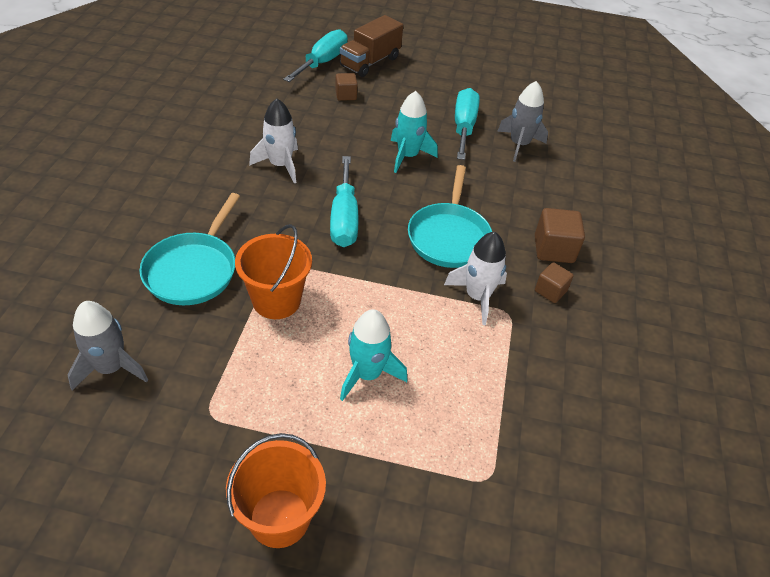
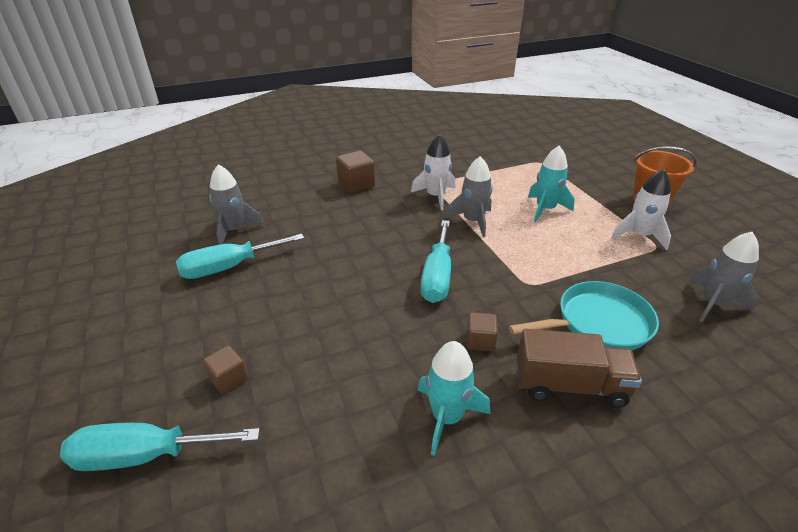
camera: 120 degrees left, 10 degrees down
(276, 300) = (555, 266): orange bucket -> none
(280, 165) = (416, 354): white rocket -> white rocket (639, 235)
(344, 218) = (437, 276): turquoise screwdriver -> turquoise screwdriver turned 135 degrees clockwise
(370, 62) = (116, 401): brown truck -> brown truck (570, 386)
(401, 294) = (473, 221): none -> grey rocket
(407, 156) = (312, 280): turquoise rocket -> turquoise rocket (446, 417)
(449, 236) = (394, 223): turquoise pan -> none
(550, 291) = (397, 177): brown cube -> brown cube (480, 341)

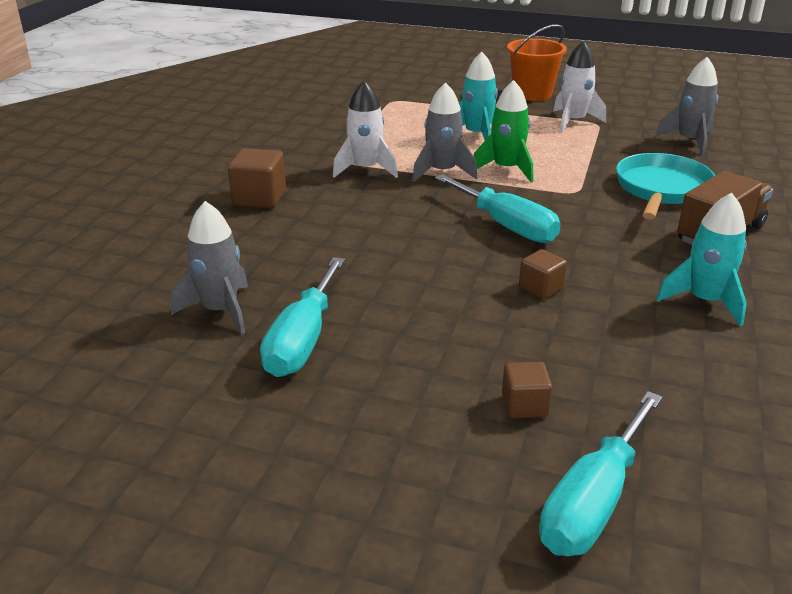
camera: 50 degrees left, 5 degrees down
(480, 341) = (626, 246): brown cube -> brown cube (541, 288)
(515, 242) = (506, 169): none -> green rocket

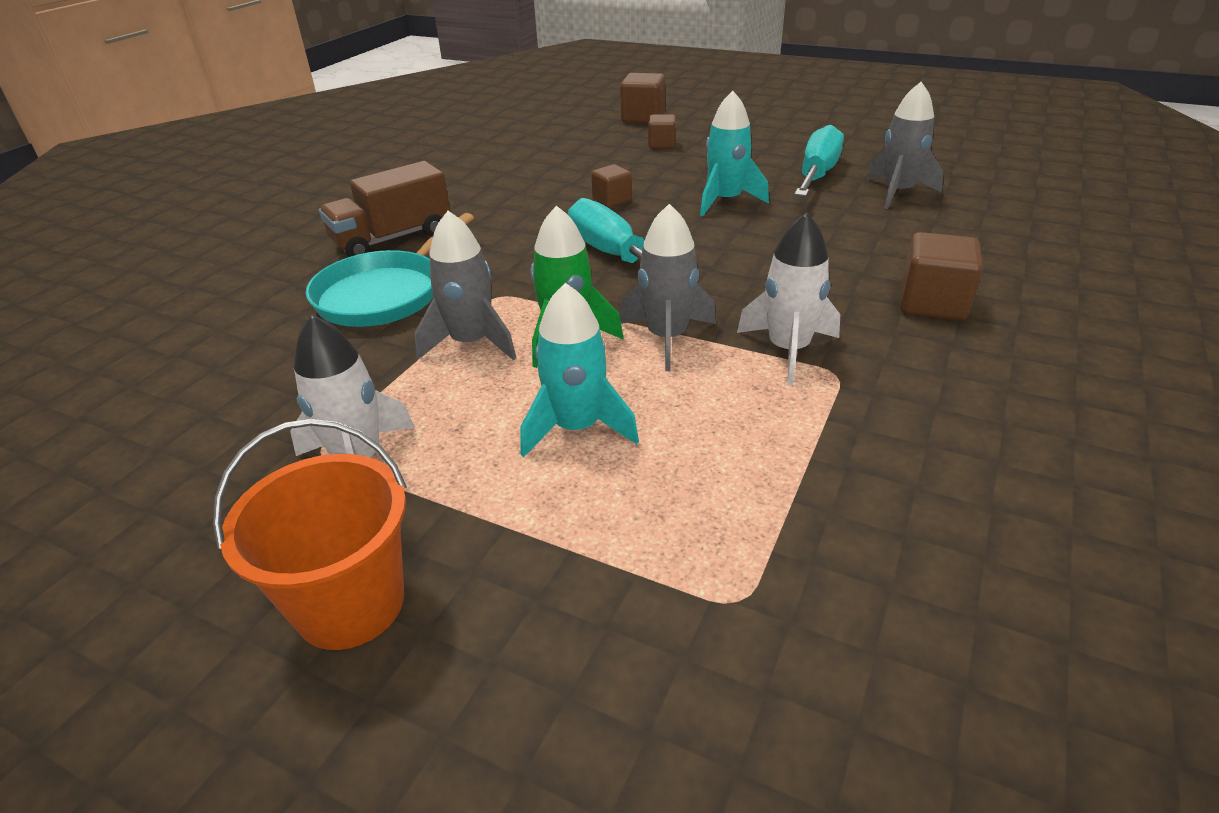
camera: 170 degrees left, 5 degrees up
(593, 502) = (643, 118): turquoise screwdriver -> brown cube
(689, 141) = (220, 385): grey rocket -> grey rocket (471, 343)
(705, 301) = (482, 188): turquoise rocket -> turquoise rocket (725, 201)

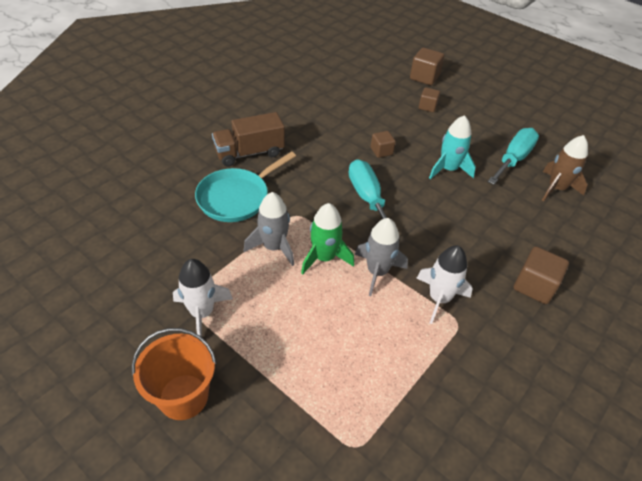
camera: 10 degrees right, 10 degrees up
(577, 427) = (312, 321): turquoise rocket -> none
(897, 192) = (556, 188): grey rocket -> brown rocket

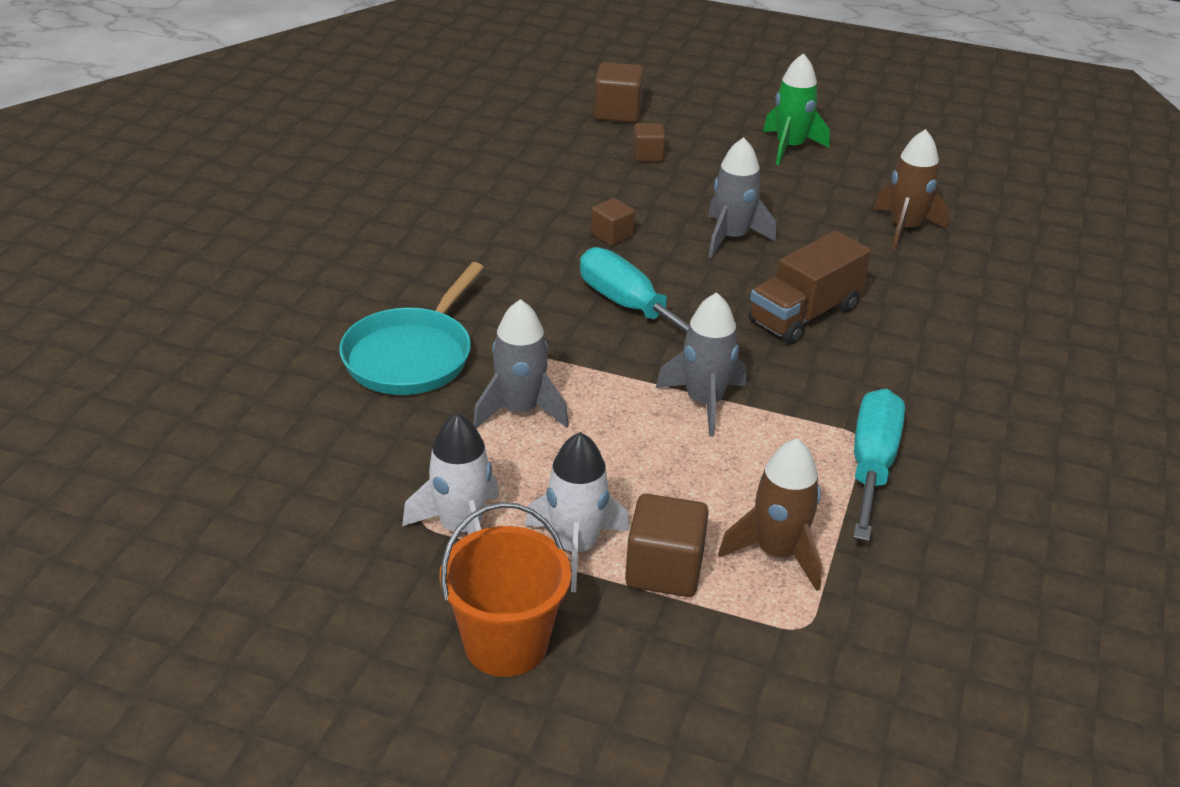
camera: 20 degrees left, 10 degrees down
(249, 153) = (390, 286): brown truck -> brown truck (804, 315)
(324, 258) = (611, 404): green rocket -> green rocket (790, 147)
(367, 389) = (777, 553): none -> brown rocket
(439, 298) = (815, 413): white rocket -> white rocket (575, 547)
(448, 169) = (731, 238): turquoise rocket -> grey rocket
(513, 159) = (821, 202): turquoise screwdriver -> turquoise screwdriver (871, 465)
(534, 286) = (940, 362): brown cube -> brown cube (664, 570)

